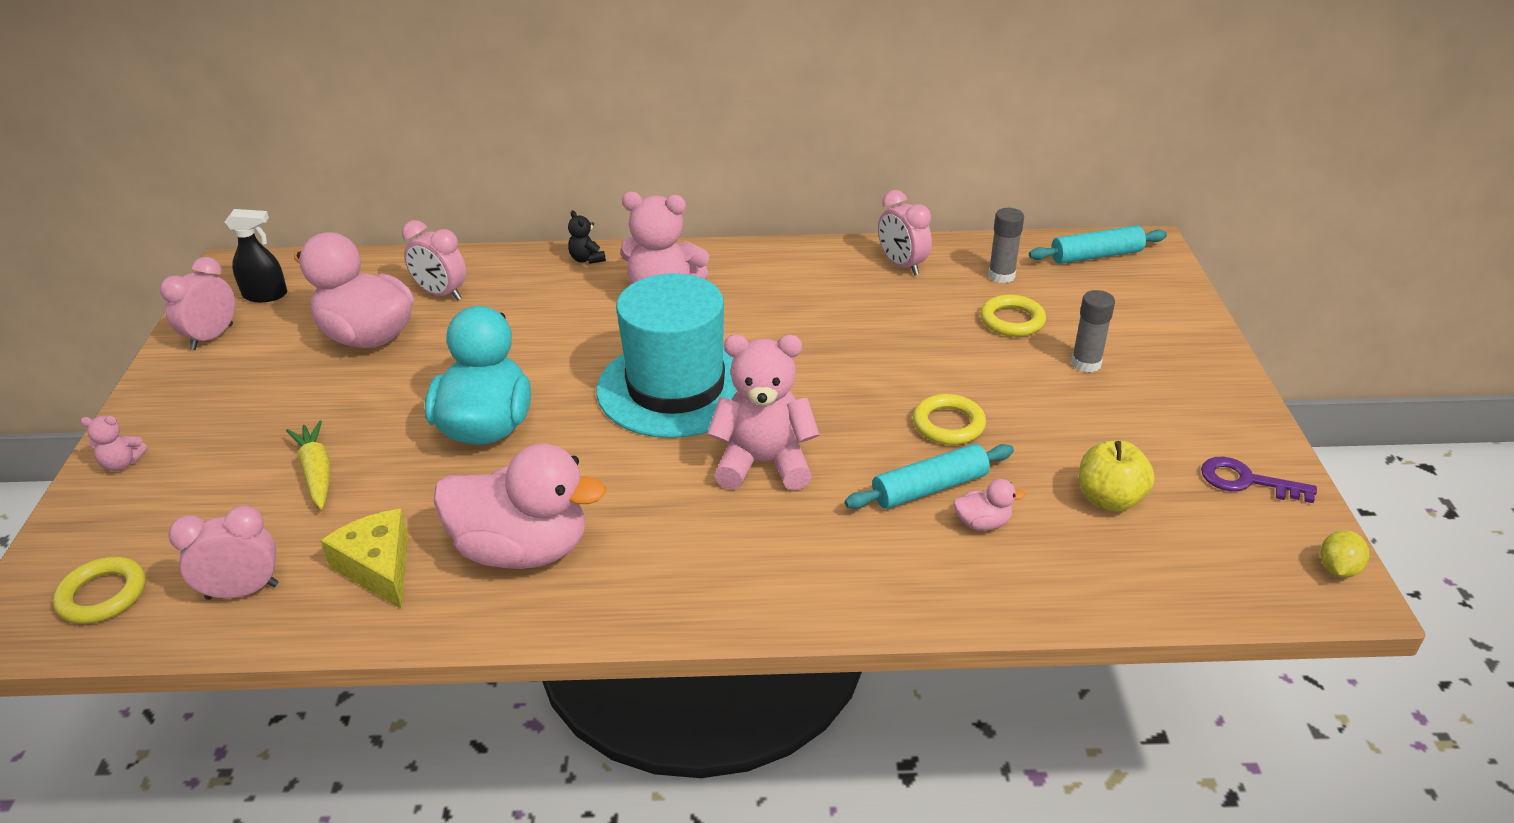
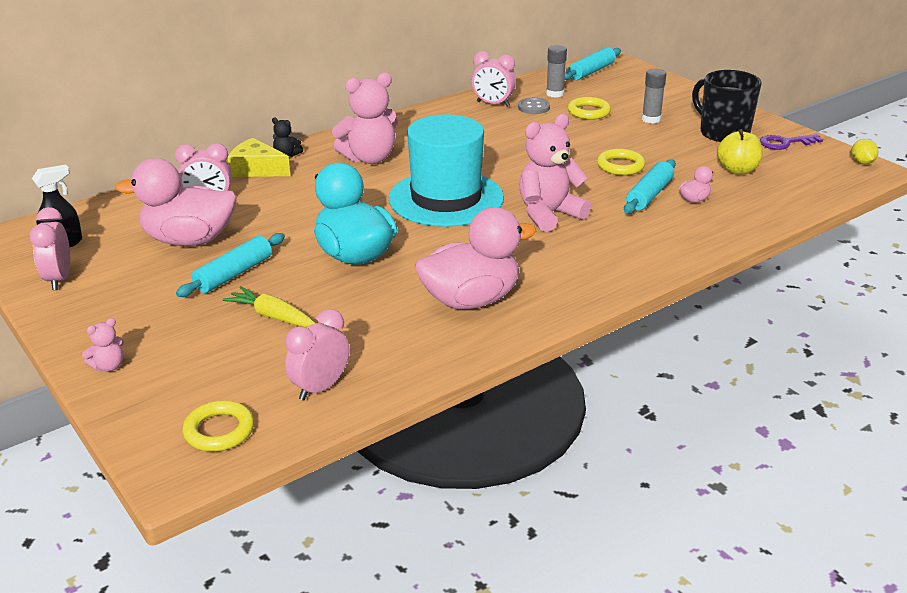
camera: 35 degrees left, 5 degrees down
(351, 399) = (234, 274): none -> turquoise rolling pin
(378, 567) = (393, 342): yellow cheese -> yellow cheese (257, 169)
(947, 288) = (533, 107): none -> grey button
(1168, 425) = (723, 132): none -> black mug

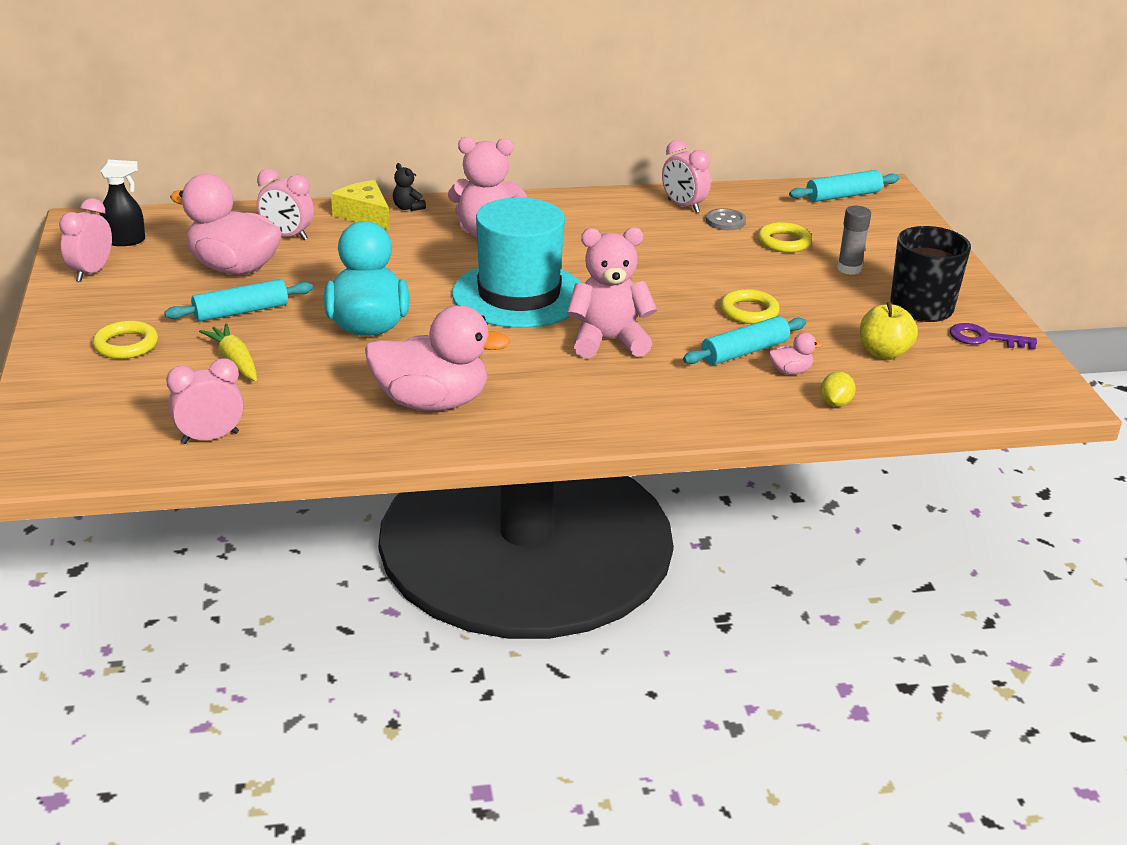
camera: 25 degrees right, 0 degrees up
(109, 366) = (58, 361): pink teddy bear -> none
(219, 431) = (91, 445): yellow ring -> yellow ring (126, 345)
(555, 94) = (768, 211): grey glue stick -> none
(862, 162) = (1057, 387): yellow lemon -> yellow lemon (835, 403)

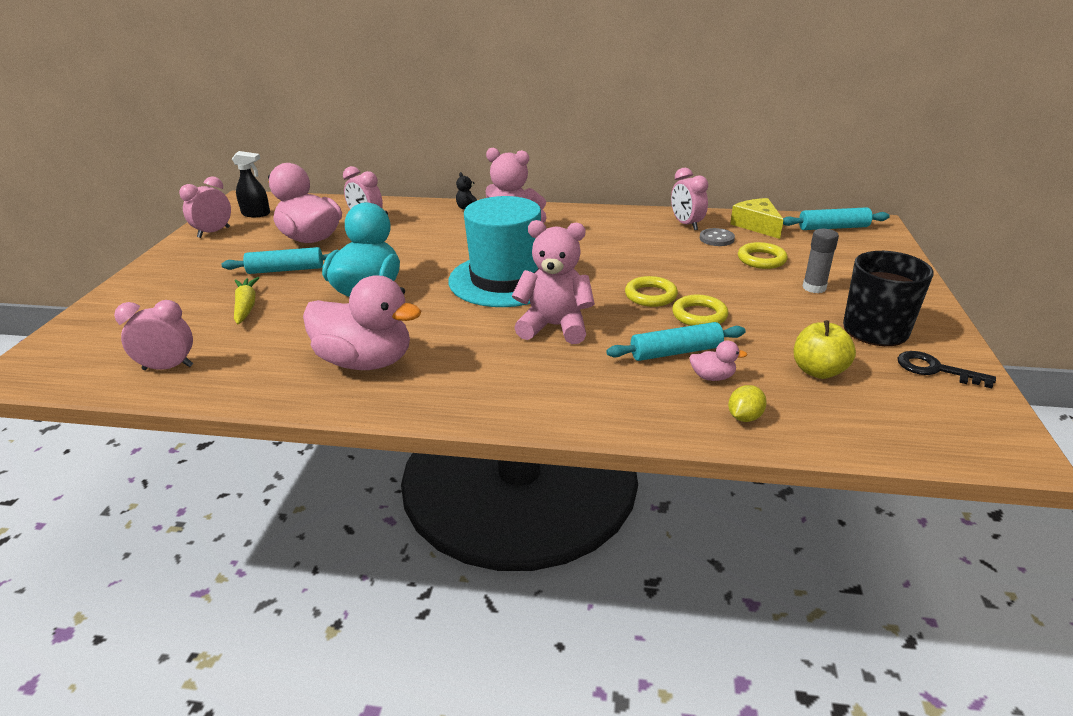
camera: 20 degrees right, 0 degrees up
(126, 345) = (184, 285): yellow ring -> yellow ring (650, 295)
(364, 215) = (433, 211): yellow cheese -> yellow cheese (757, 225)
(984, 338) = (935, 369): purple key -> black key

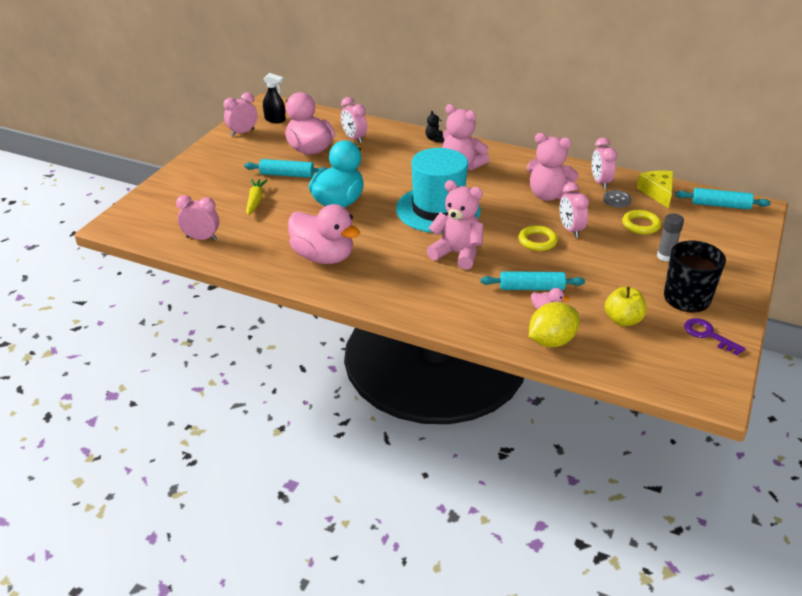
camera: 15 degrees right, 5 degrees up
(633, 245) = (547, 195): none -> pink teddy bear
(683, 277) = (570, 230): none -> pink clock
(699, 315) = (564, 263): yellow ring -> none
(744, 417) = (551, 341): yellow lemon -> yellow lemon, size x1.87
(935, 369) = (708, 335): black key -> purple key

